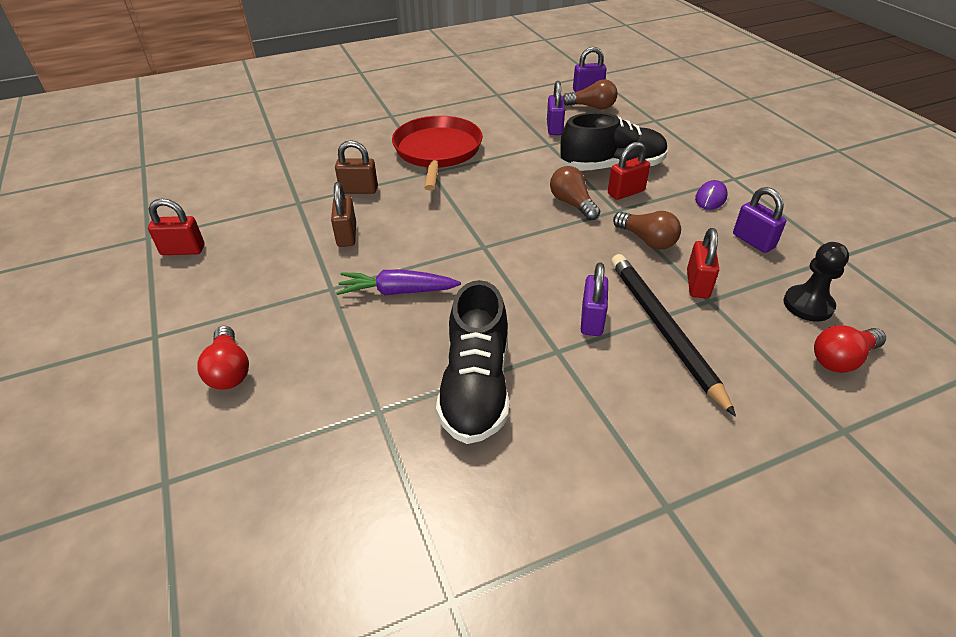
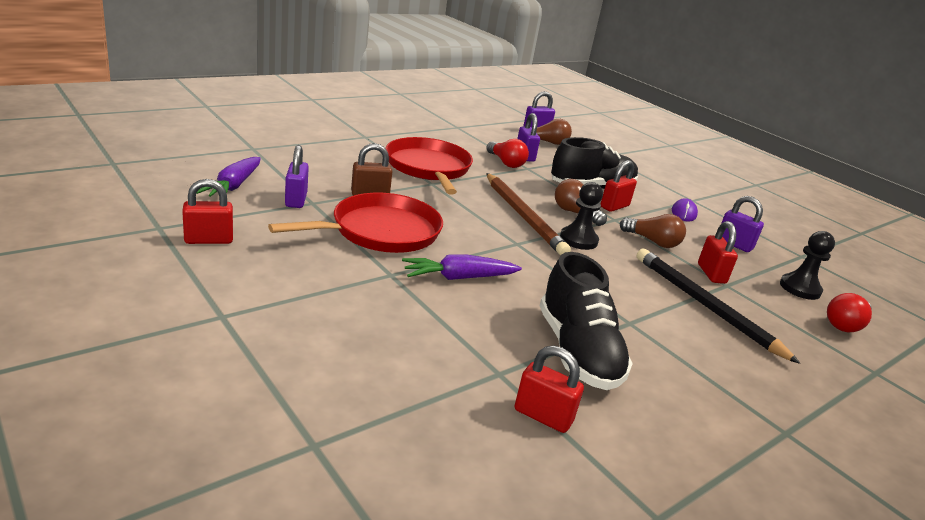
camera: 20 degrees left, 15 degrees down
(229, 370) = (326, 344): red light bulb -> red light bulb (506, 163)
(234, 186) = (233, 186): none -> purple carrot
(347, 235) = (380, 231): brown padlock -> red pan
(396, 465) = (543, 416): none -> red padlock
(509, 210) = (523, 216): none -> brown pencil
(557, 240) = (578, 240): none -> black pawn
(591, 320) = (644, 299): purple padlock -> purple padlock (296, 200)

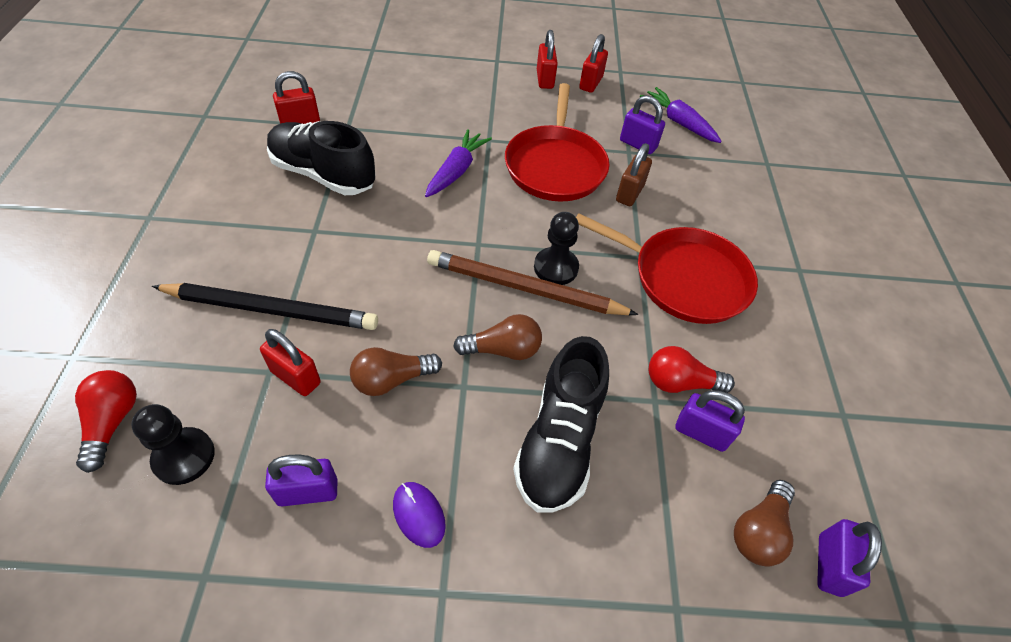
camera: 130 degrees right, 25 degrees up
(578, 240) = (448, 301): black pawn -> black pawn (556, 267)
(614, 206) = (492, 419): red padlock -> red padlock (544, 79)

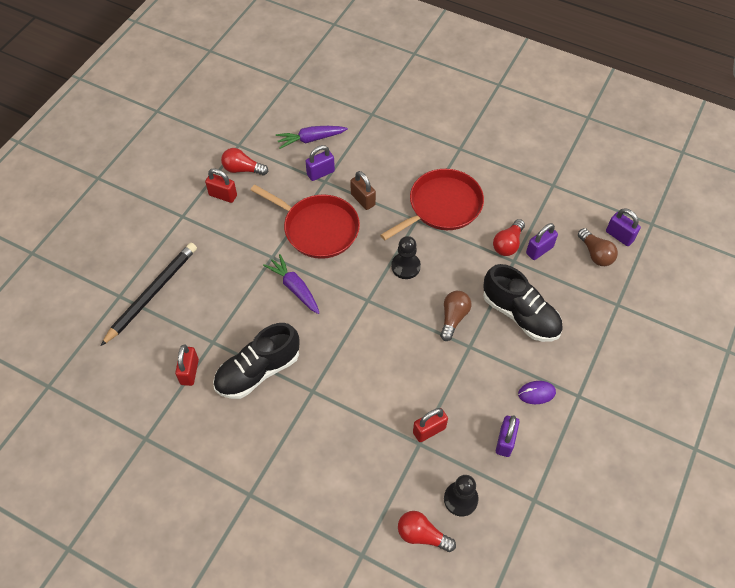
camera: 60 degrees left, 5 degrees up
(271, 310) = (372, 432): black pencil -> black pencil (152, 294)
(392, 379) = (451, 381): brown light bulb -> none
(525, 288) = (414, 289): brown pencil -> none
(590, 83) = (242, 169): red padlock -> red light bulb

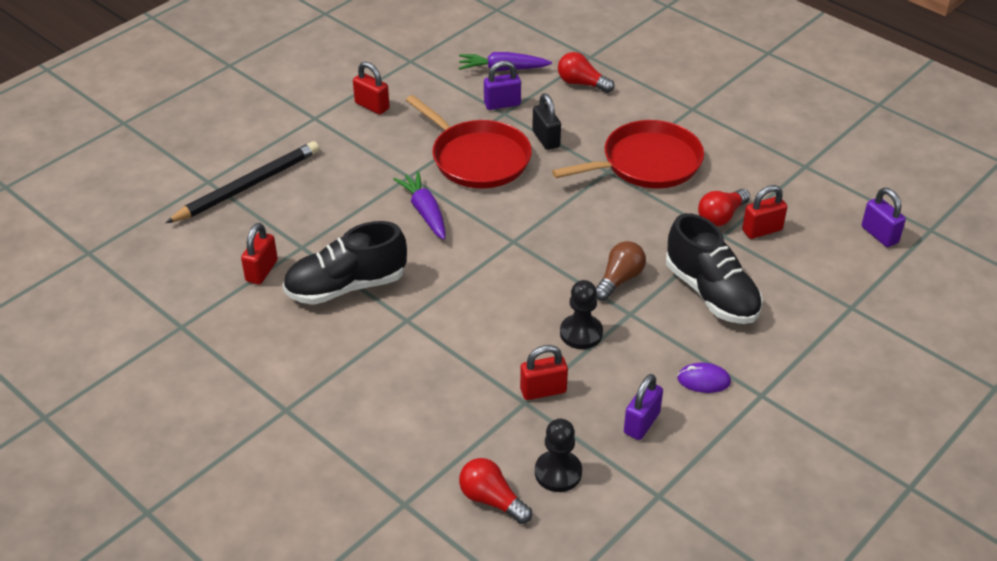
camera: 15 degrees right, 15 degrees down
(242, 169) = (406, 85): red light bulb -> red light bulb (581, 83)
(363, 199) = (546, 139): brown padlock -> black padlock
(405, 266) = (576, 216): black pawn -> black pawn (581, 333)
(539, 250) = (762, 230): purple padlock -> red padlock
(595, 254) = (839, 248): brown light bulb -> none

